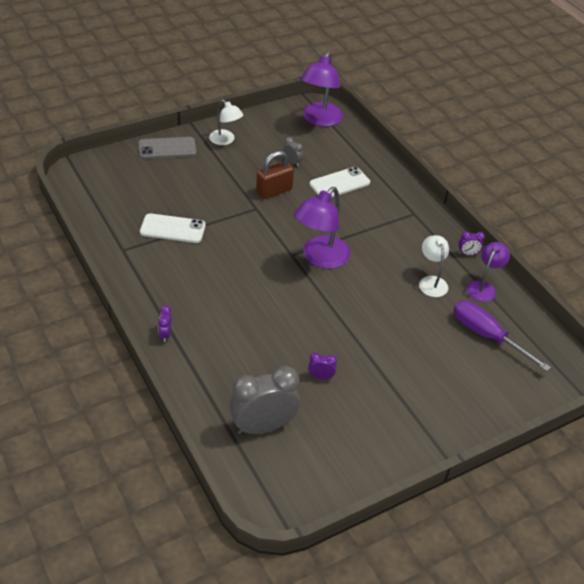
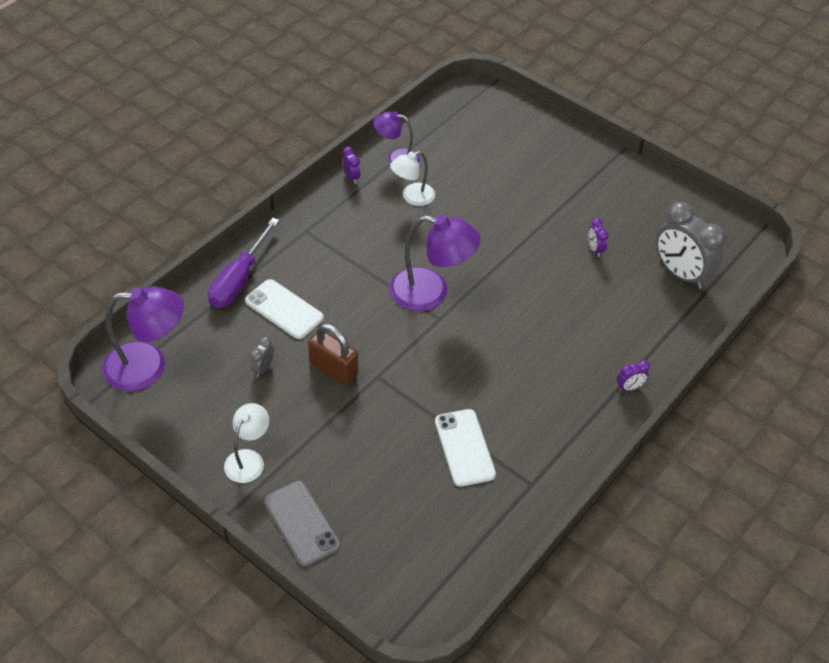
camera: 110 degrees left, 5 degrees up
(487, 336) = (463, 147): purple screwdriver -> purple screwdriver (239, 279)

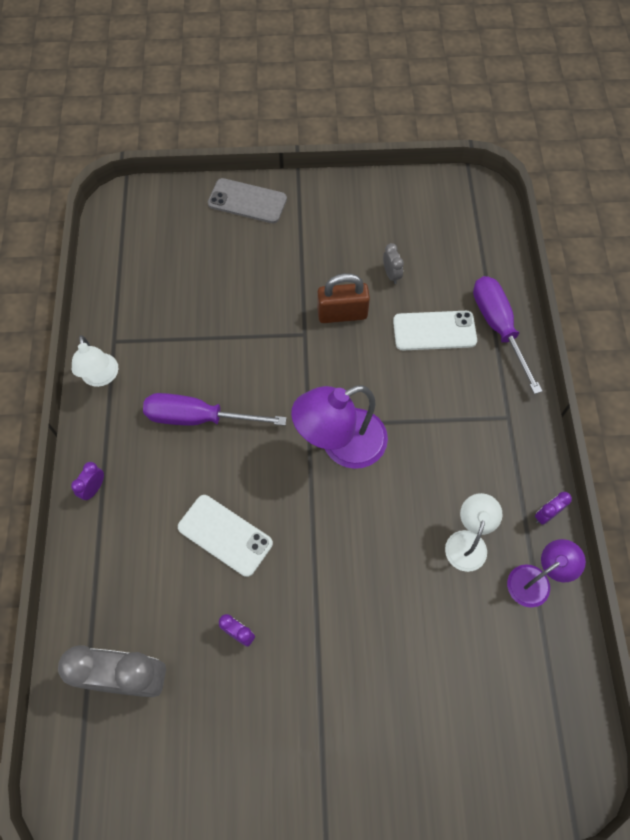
camera: 140 degrees right, 15 degrees up
(148, 366) = (466, 215): purple lamp -> none
(248, 459) = (325, 211): white lamp -> white lamp (101, 377)
(351, 177) = (546, 515): purple clock -> purple clock turned 120 degrees clockwise
(464, 447) = (187, 330): white phone -> white phone (225, 535)
(514, 378) = (198, 418): none -> purple screwdriver

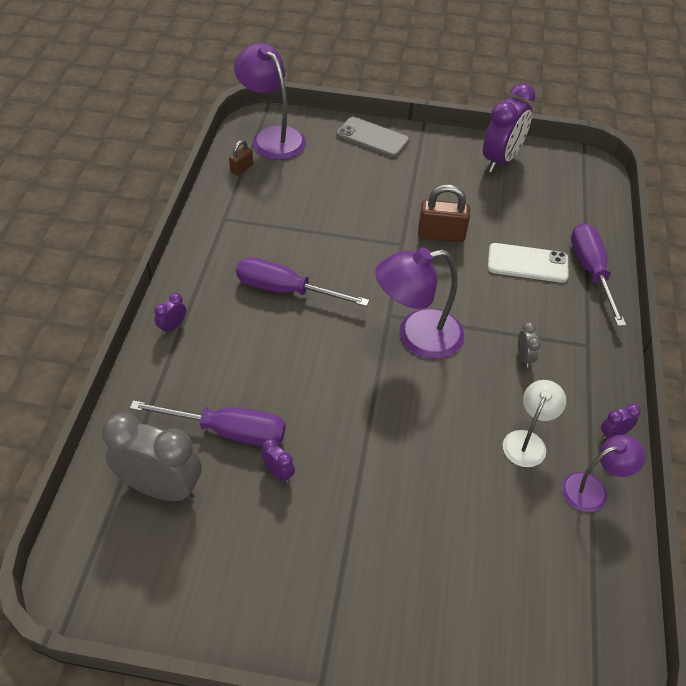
camera: 10 degrees right, 15 degrees down
(101, 377) = (204, 243): white lamp -> none
(117, 271) = (241, 168): none -> brown padlock
(140, 222) = (272, 137): none -> purple lamp
(179, 598) = (228, 431): none -> purple screwdriver
(225, 535) = (286, 388): white phone -> none
(386, 204) = (501, 160): none -> purple clock
(391, 274) = (494, 213): grey clock -> grey clock (524, 357)

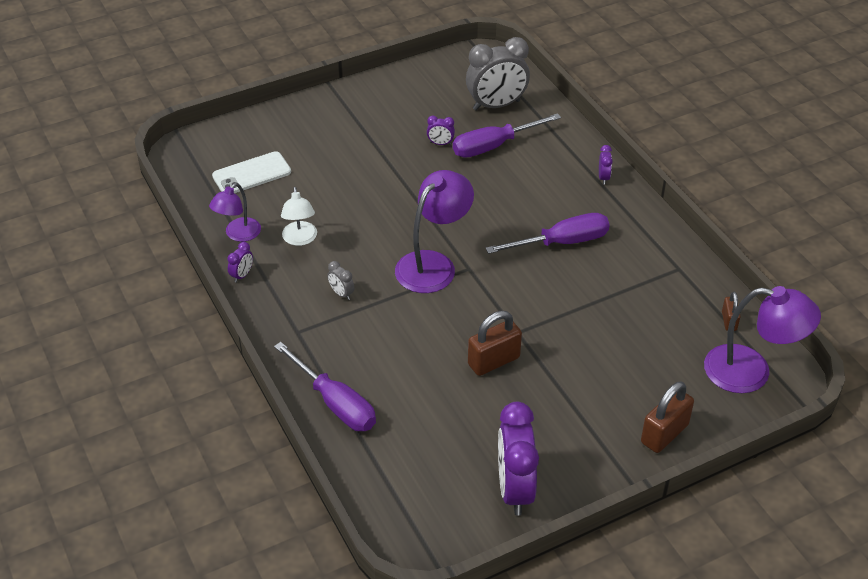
camera: 145 degrees right, 5 degrees down
(372, 138) = (664, 434): grey phone -> brown padlock
(527, 263) = (397, 378): white phone -> white phone (251, 174)

